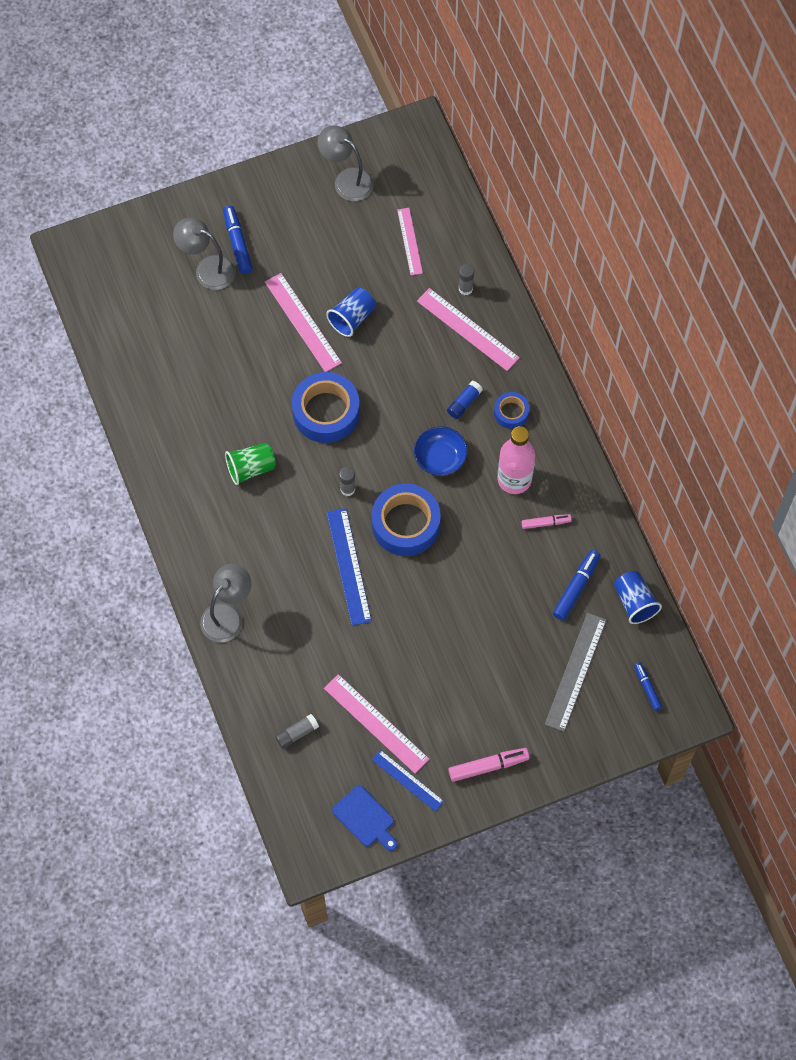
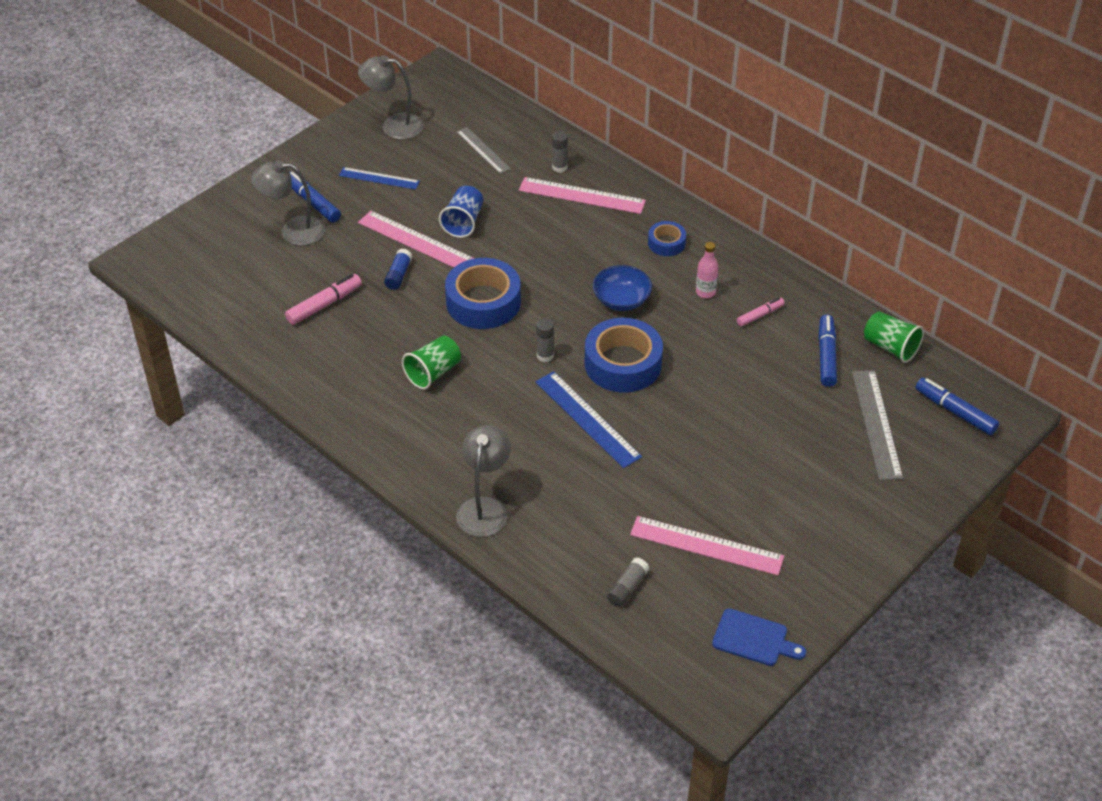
camera: 25 degrees left, 20 degrees down
(407, 780) = (775, 585): blue ruler -> blue ruler (379, 178)
(409, 241) = (483, 150): pink ruler -> grey ruler
(464, 403) = (616, 250): blue glue stick -> blue glue stick (398, 275)
(488, 766) = (849, 539): pink marker -> pink marker (324, 305)
(514, 479) = (705, 292): pink bottle -> pink bottle, size x0.53
(634, 602) = (890, 347): blue cup -> green cup
(647, 688) = (955, 411): blue marker -> blue marker, size x1.57

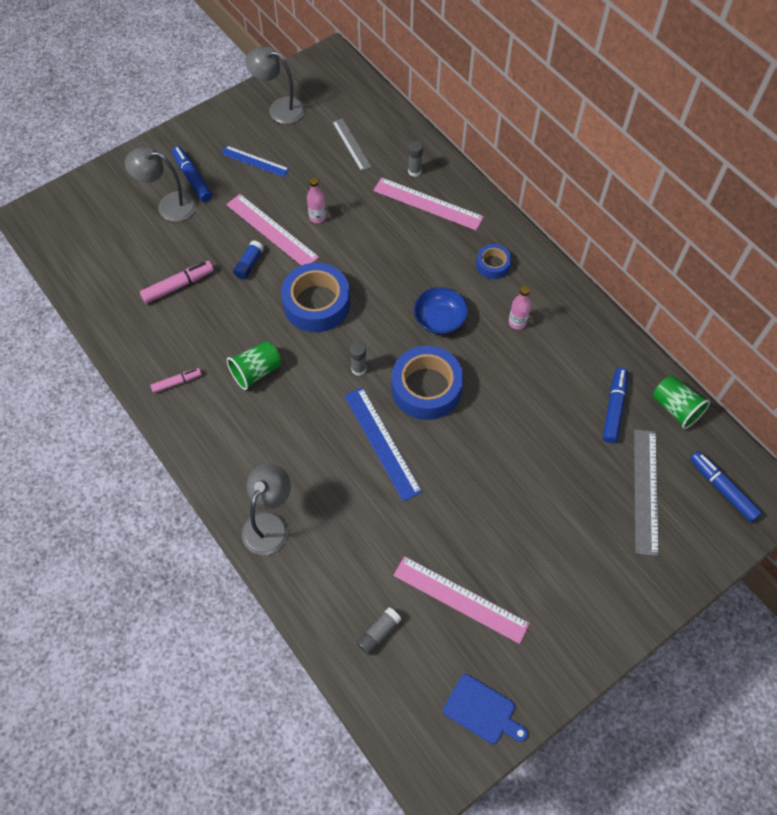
camera: 10 degrees right, 15 degrees up
(463, 222) = (317, 217): blue cup -> pink bottle
(760, 315) = (562, 355): pink marker -> pink marker (177, 382)

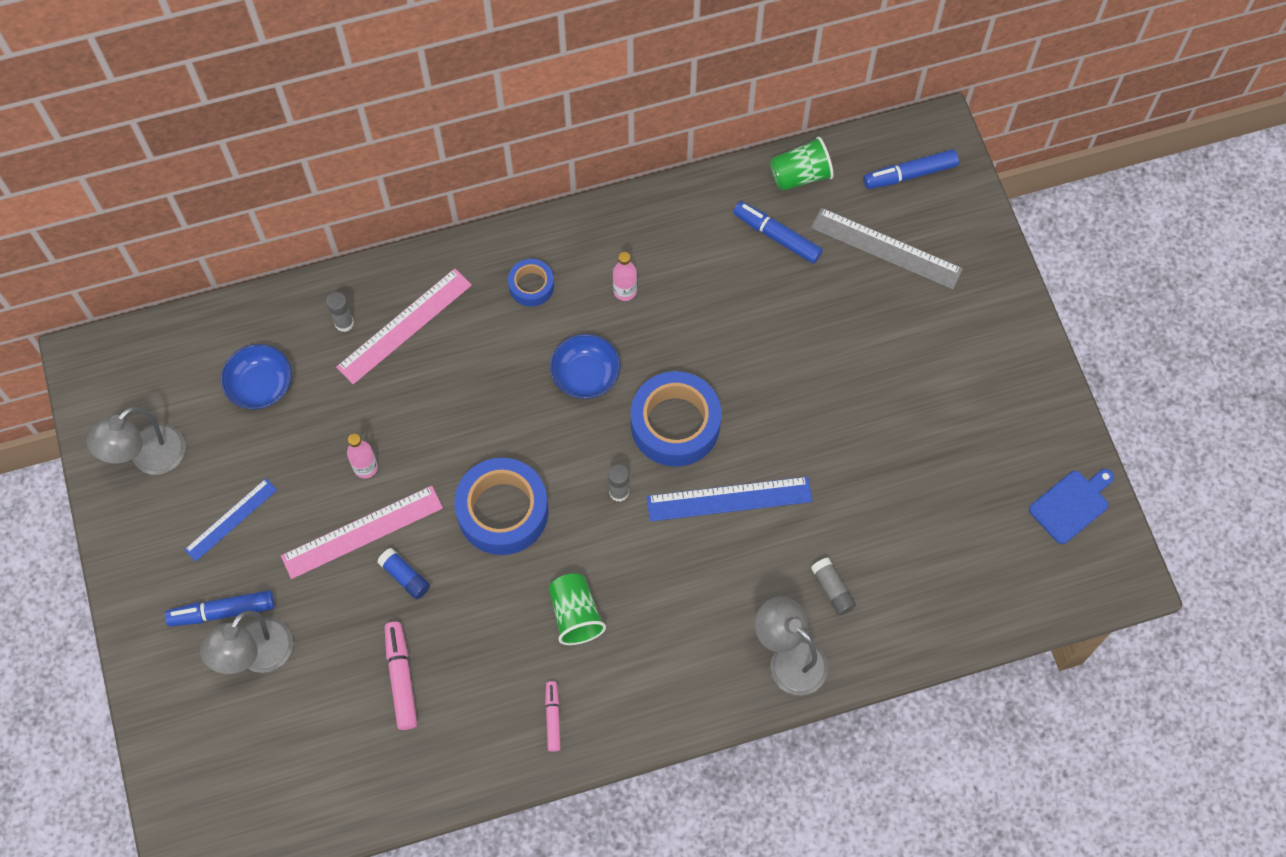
camera: 70 degrees left, 5 degrees up
(351, 144) = (260, 385): grey ruler -> blue bowl
(378, 633) = (957, 580): grey glue stick -> grey glue stick (832, 590)
(460, 599) = (946, 482): pink ruler -> none

